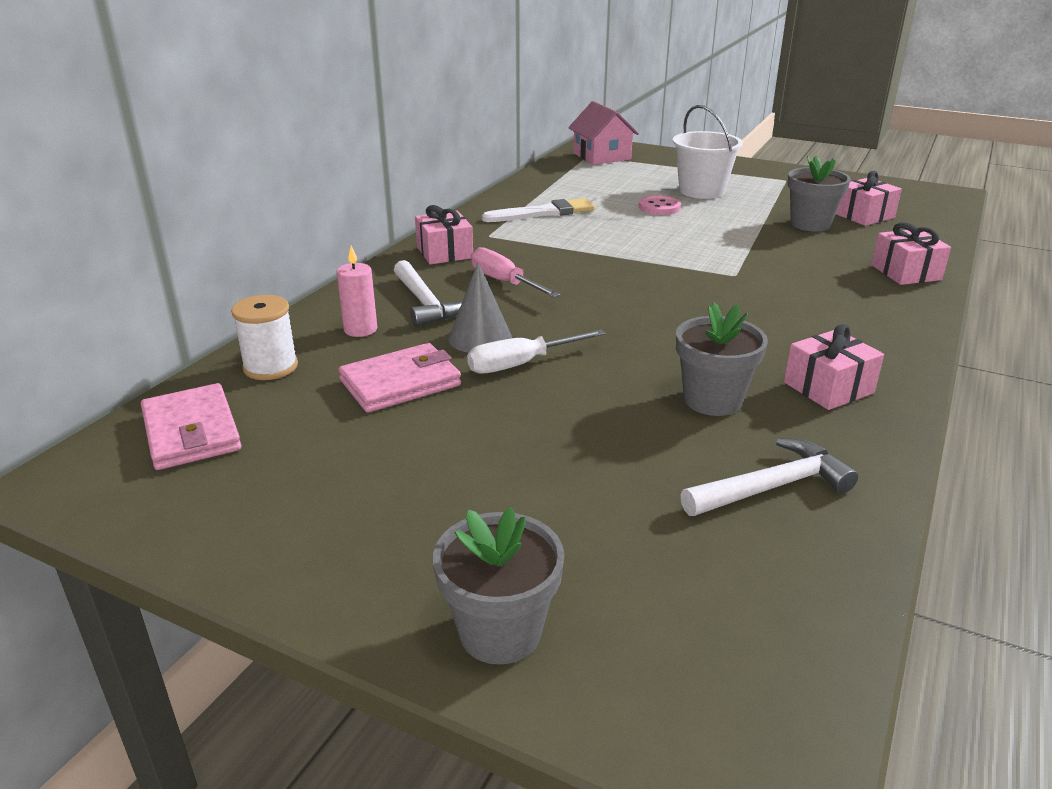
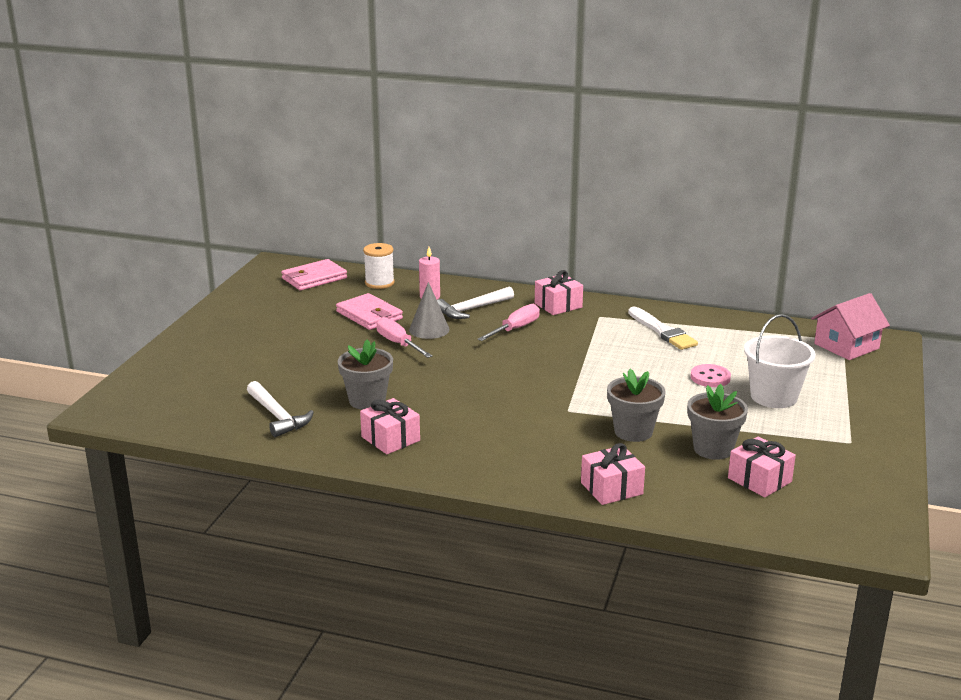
camera: 80 degrees right, 5 degrees down
(500, 632) = (176, 357): grey flower pot -> grey flower pot (633, 432)
(521, 364) = (398, 344): white screwdriver -> pink screwdriver

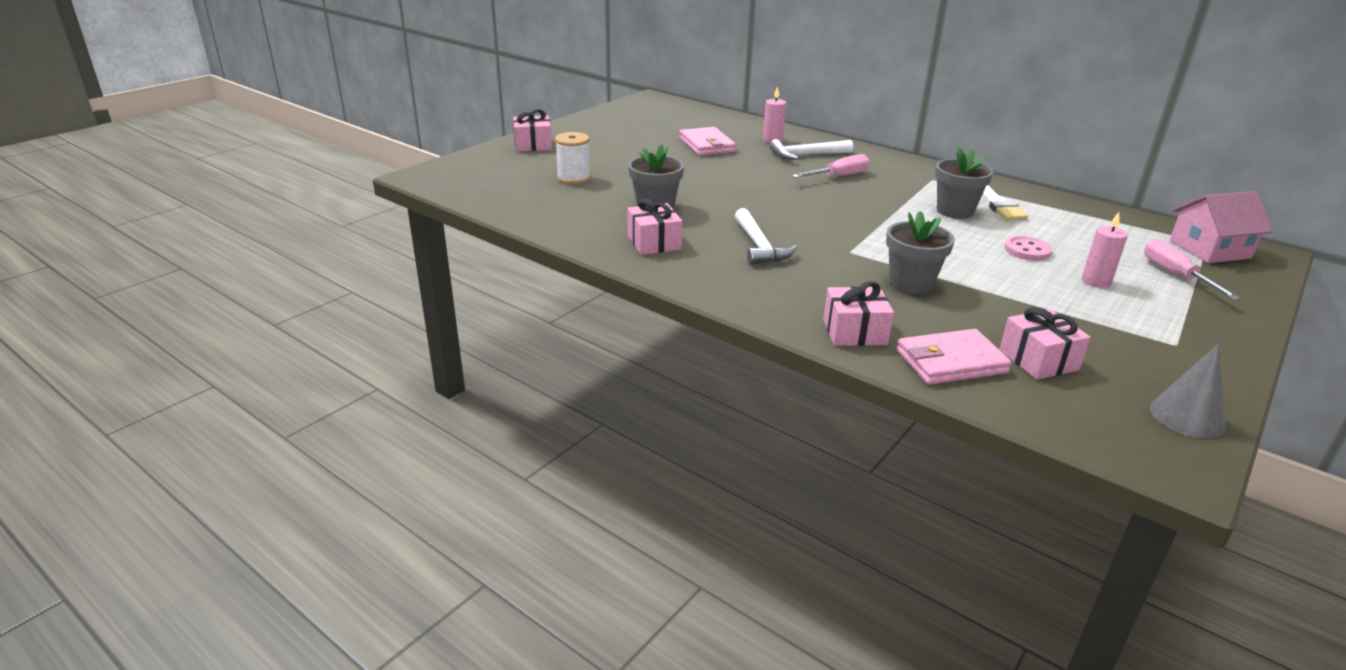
camera: 20 degrees right, 5 degrees up
(277, 416) = (565, 206): white hammer -> white hammer (759, 246)
(314, 278) = (678, 112): pink wallet -> pink wallet (951, 362)
(379, 283) = (733, 123): white spool -> white spool (573, 178)
(398, 344) = (717, 170): pink screwdriver -> pink screwdriver (1175, 275)
(429, 329) = (754, 164): grey cone -> grey cone (1187, 417)
(558, 305) = (894, 164): pink gift -> pink gift (533, 145)
(713, 449) = (996, 317): grey flower pot -> grey flower pot (955, 211)
(774, 397) = (1096, 281): white bucket -> pink candle

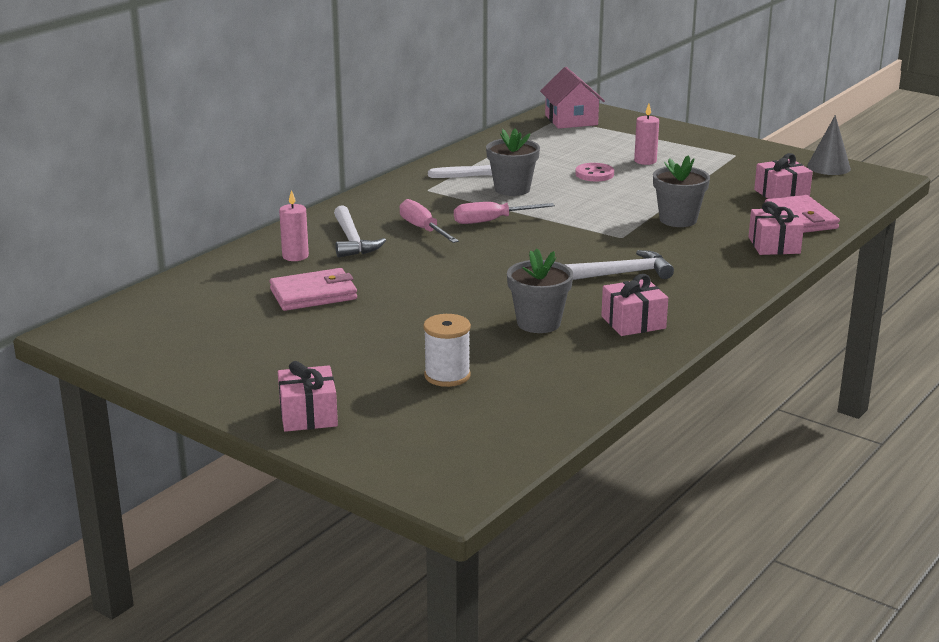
camera: 90 degrees left, 5 degrees down
(1175, 275) = (623, 137): pink screwdriver -> pink screwdriver (491, 221)

